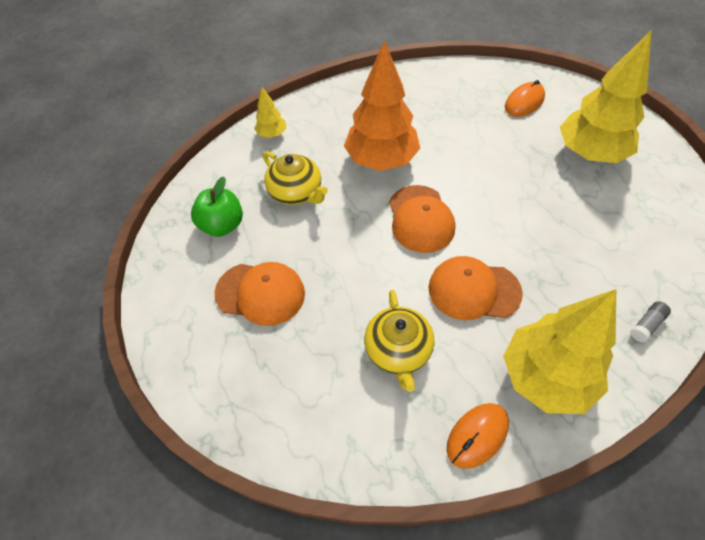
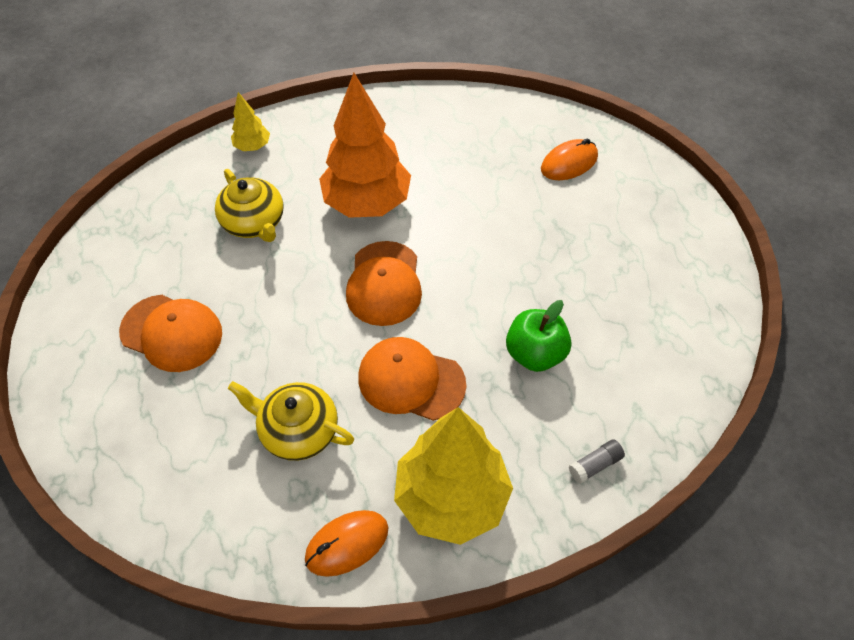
camera: 10 degrees right, 0 degrees up
(222, 225) = (158, 245): green apple -> green apple (535, 353)
(398, 350) = (298, 430): yellow teapot -> yellow teapot turned 105 degrees clockwise
(590, 153) = (622, 244): yellow tree -> none

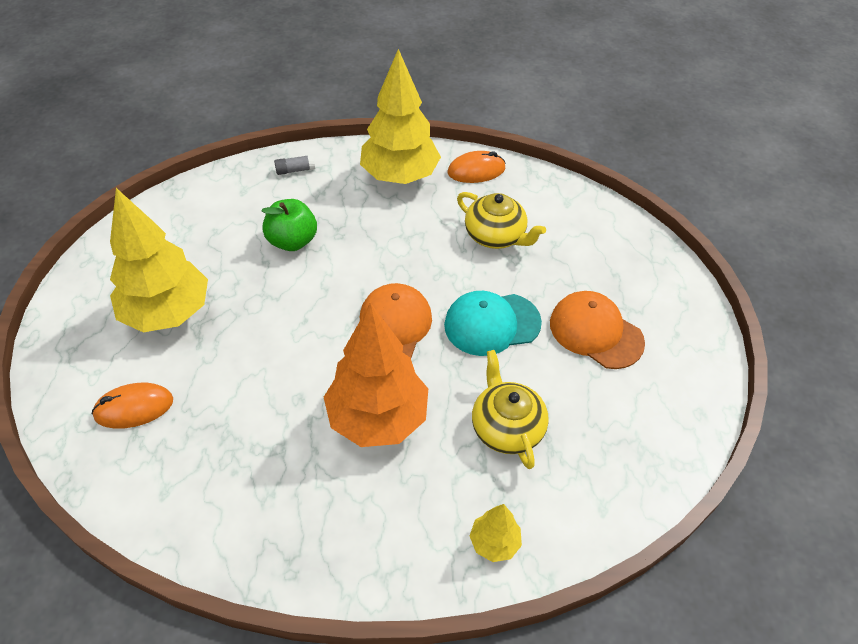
camera: 165 degrees left, 5 degrees down
(283, 313) = (492, 324): none -> turquoise cap
(411, 380) = (399, 247): orange cap -> none
(604, 241) = (167, 313): none -> yellow tree

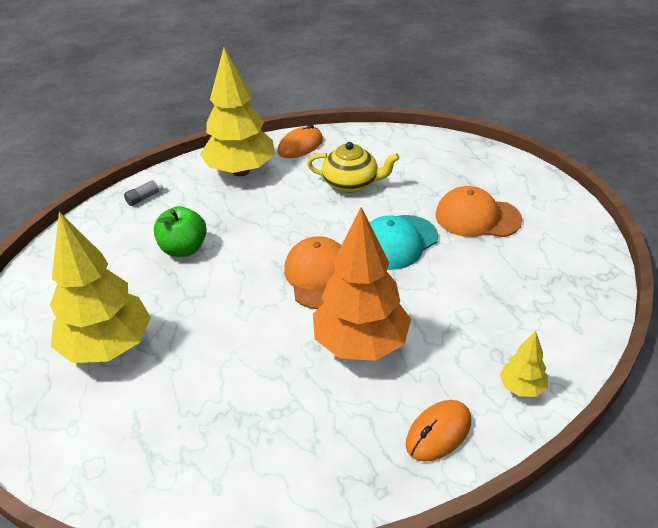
camera: 25 degrees left, 10 degrees down
(134, 408) = (133, 434): orange mouse -> orange mouse (438, 433)
(506, 427) = (465, 306): yellow teapot -> none

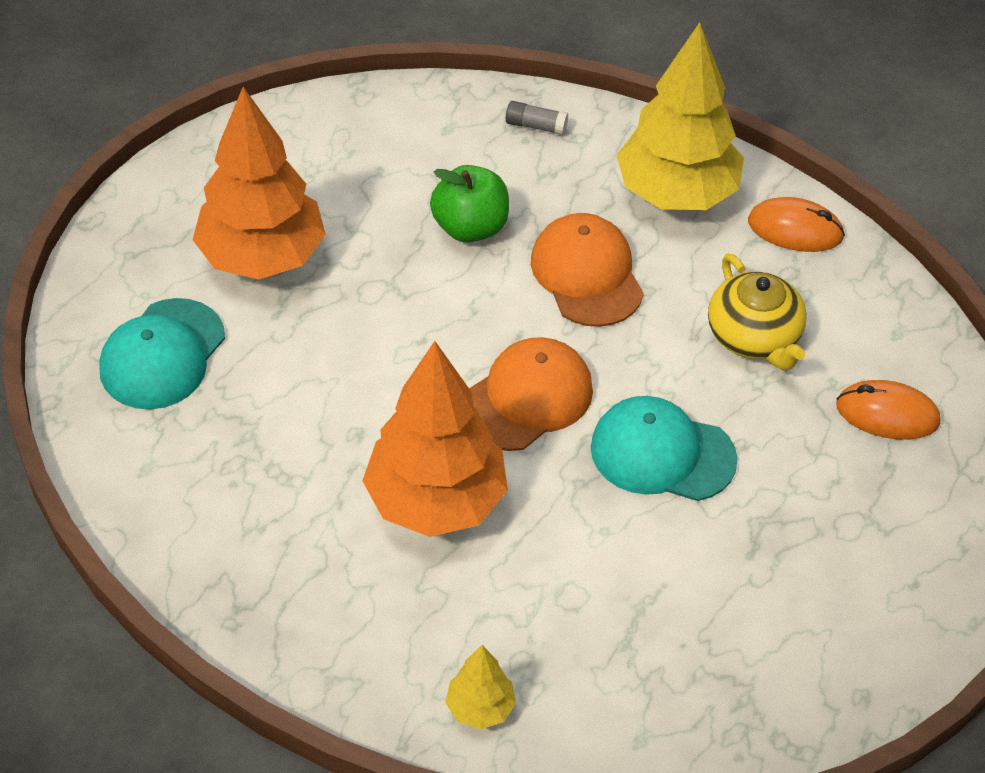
camera: 55 degrees right, 10 degrees up
(107, 347) = (262, 257): yellow tree -> orange tree
(131, 434) = (162, 354): none -> turquoise cap
(438, 433) = (348, 645): orange mouse -> orange mouse (887, 414)
(477, 217) = (798, 529): orange cap -> orange cap (587, 274)

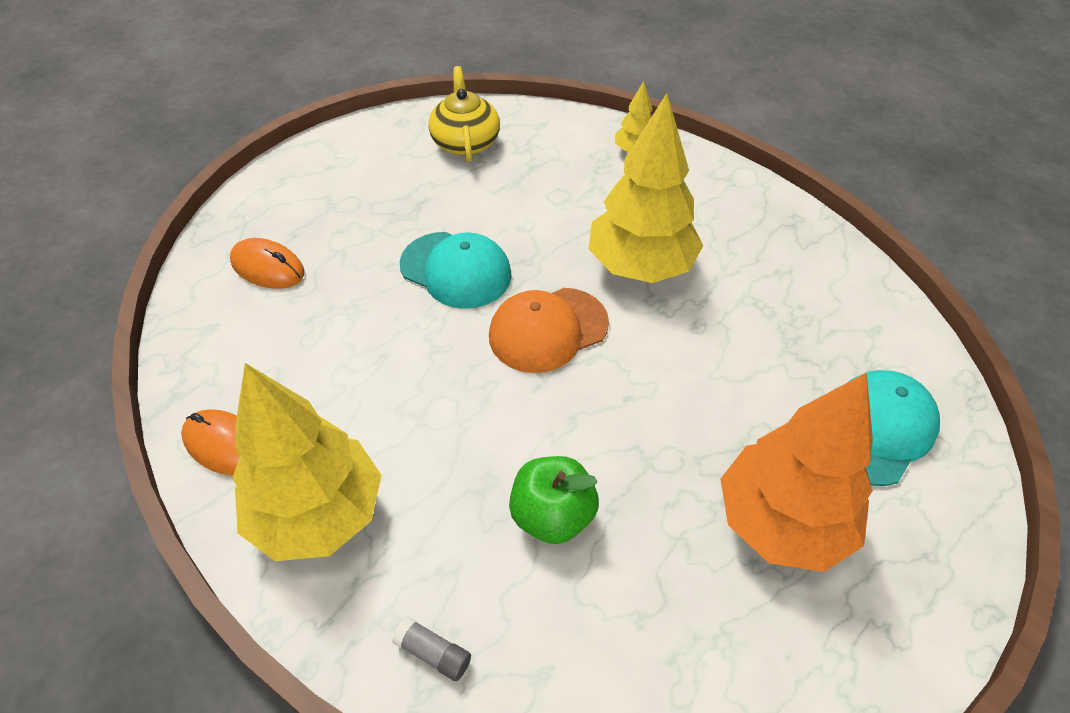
camera: 165 degrees left, 0 degrees up
(436, 502) = (640, 266): orange tree -> yellow tree
(587, 274) = (452, 436): orange cap -> none
(754, 337) = (331, 346): yellow teapot -> yellow teapot (465, 142)

